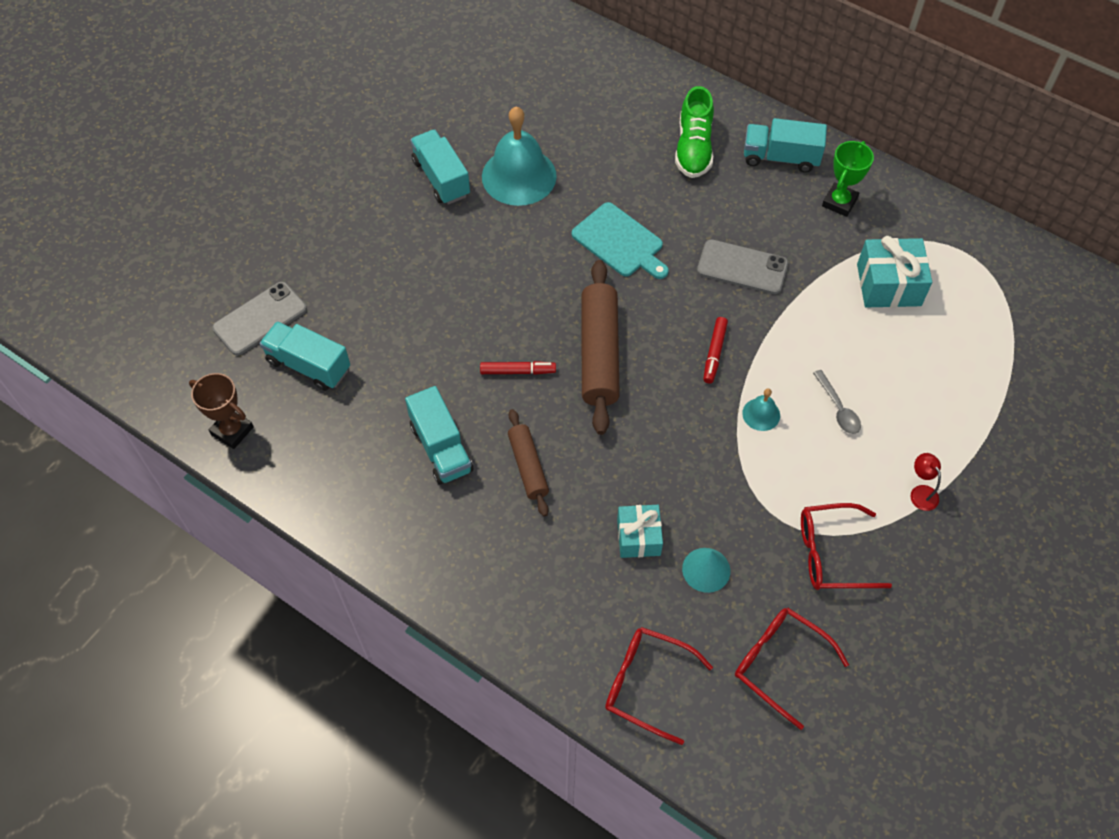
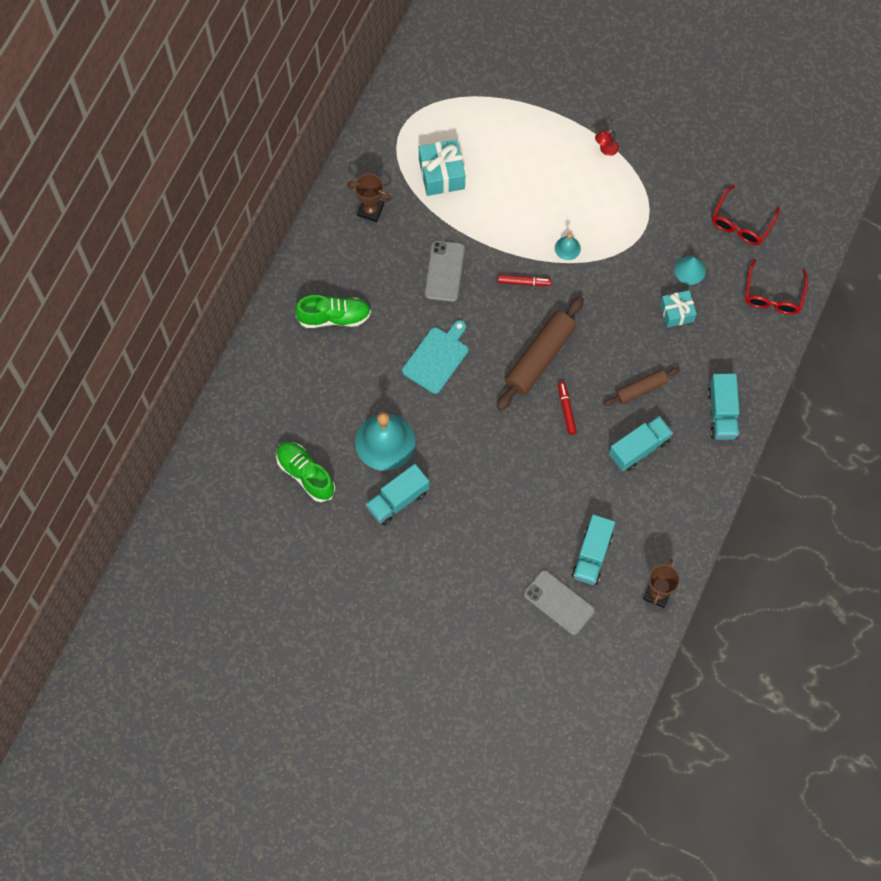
camera: 100 degrees left, 10 degrees up
(496, 99) = (305, 474): none -> green shoe
(599, 353) = (540, 358): brown rolling pin -> brown rolling pin turned 45 degrees counterclockwise
(780, 158) = (333, 254): turquoise truck -> turquoise truck (722, 413)
(830, 554) = (661, 199): red glasses -> none
(838, 408) = (552, 201): grey spoon -> none
(839, 202) = (370, 210): green trophy -> brown trophy

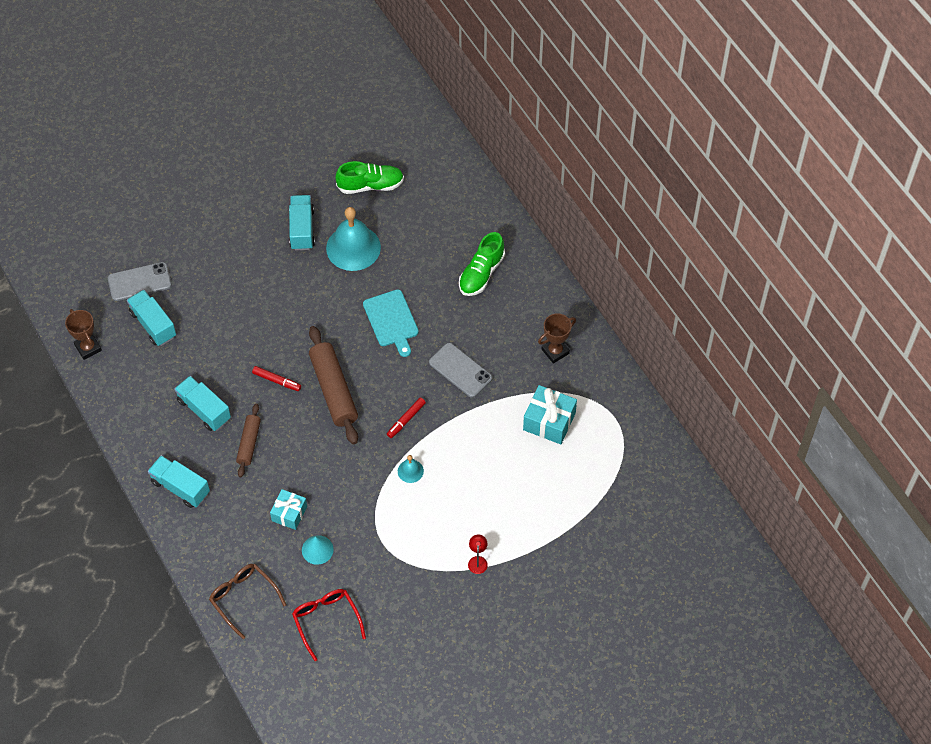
camera: 125 degrees right, 10 degrees down
(639, 448) = (204, 410): turquoise truck -> turquoise truck turned 135 degrees clockwise
(773, 296) = (243, 598): red glasses -> brown glasses

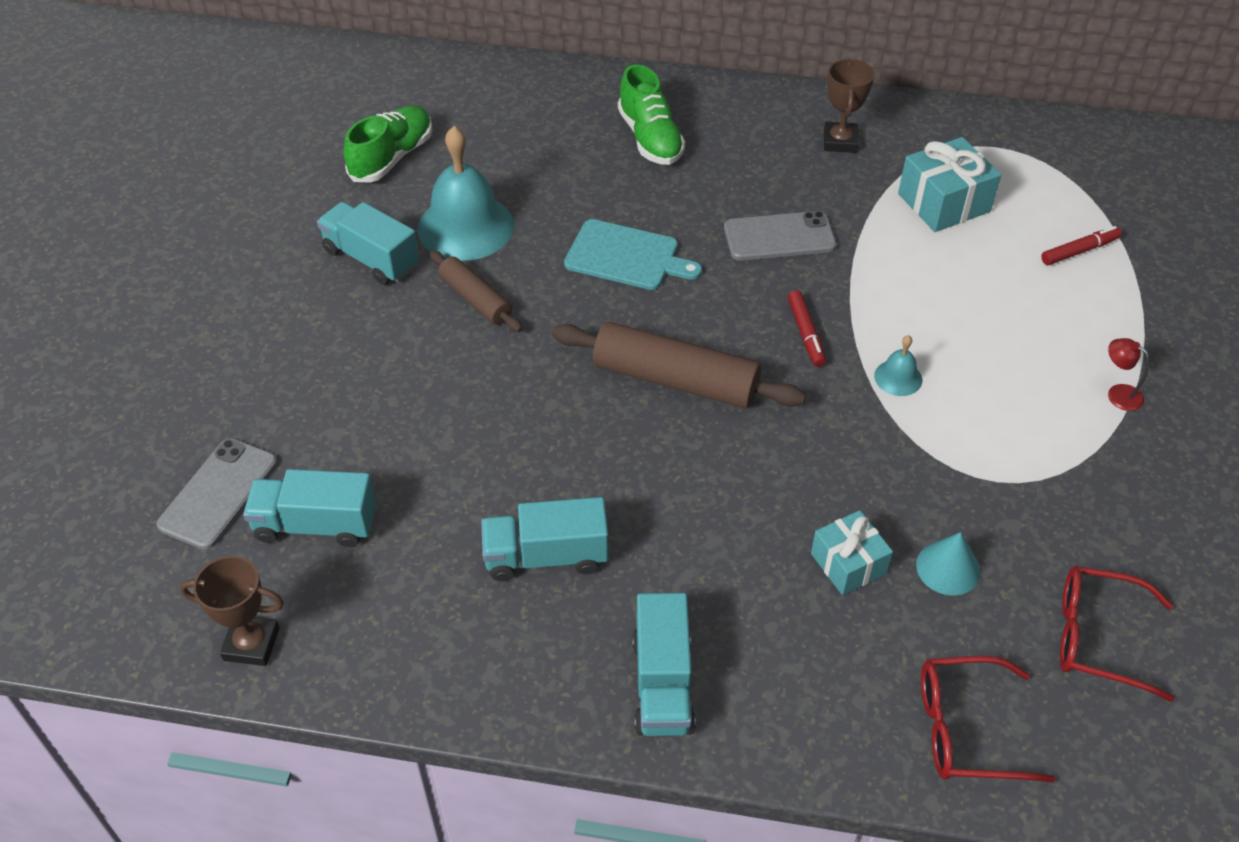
camera: 50 degrees left, 10 degrees down
(180, 487) = (662, 684): turquoise truck -> turquoise truck turned 75 degrees counterclockwise
(243, 598) = (964, 729): brown glasses -> red glasses
(249, 443) = (667, 536): brown rolling pin -> brown rolling pin (475, 299)
(277, 381) = (590, 434): red marker -> red marker (1079, 251)

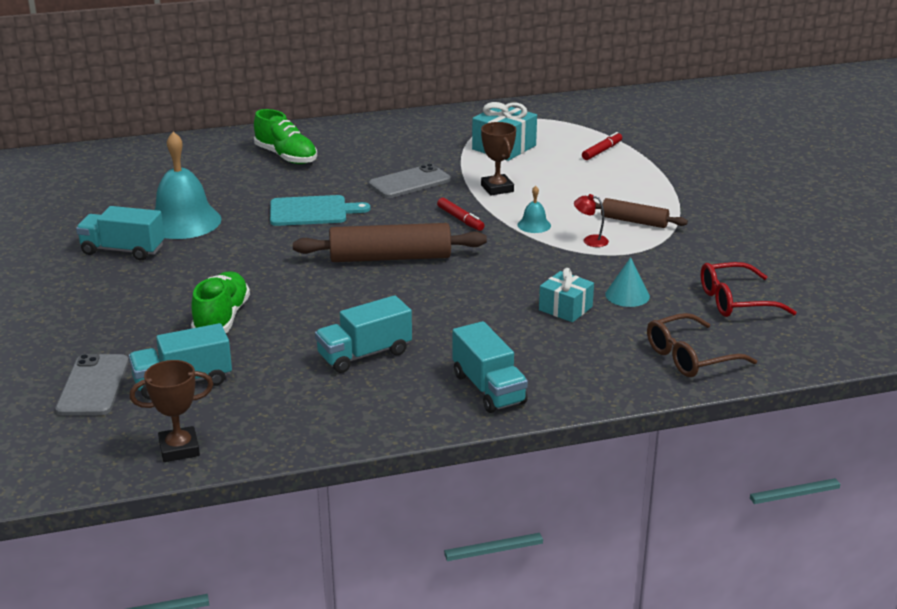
camera: 25 degrees left, 20 degrees down
(392, 157) = (100, 201): green shoe -> green shoe (222, 318)
(475, 299) = (218, 252): brown rolling pin -> brown rolling pin (634, 221)
(840, 141) = (417, 134): brown trophy -> brown trophy (497, 188)
(964, 729) = (689, 357): red glasses -> brown glasses
(1118, 393) = (670, 203): red lamp -> red lamp (590, 240)

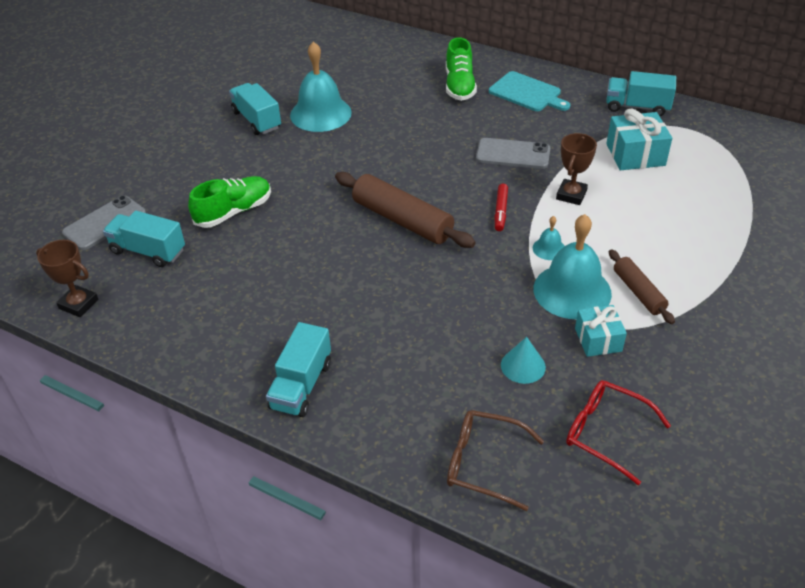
camera: 45 degrees right, 15 degrees up
(312, 211) = (409, 147): turquoise cutting board -> turquoise cutting board (527, 93)
(364, 354) = (270, 298): turquoise truck -> turquoise truck (637, 107)
(565, 308) = (457, 347): turquoise gift -> turquoise gift (598, 339)
(590, 240) = (572, 291): red lamp -> turquoise bell
(602, 151) = (717, 200): red marker -> none

